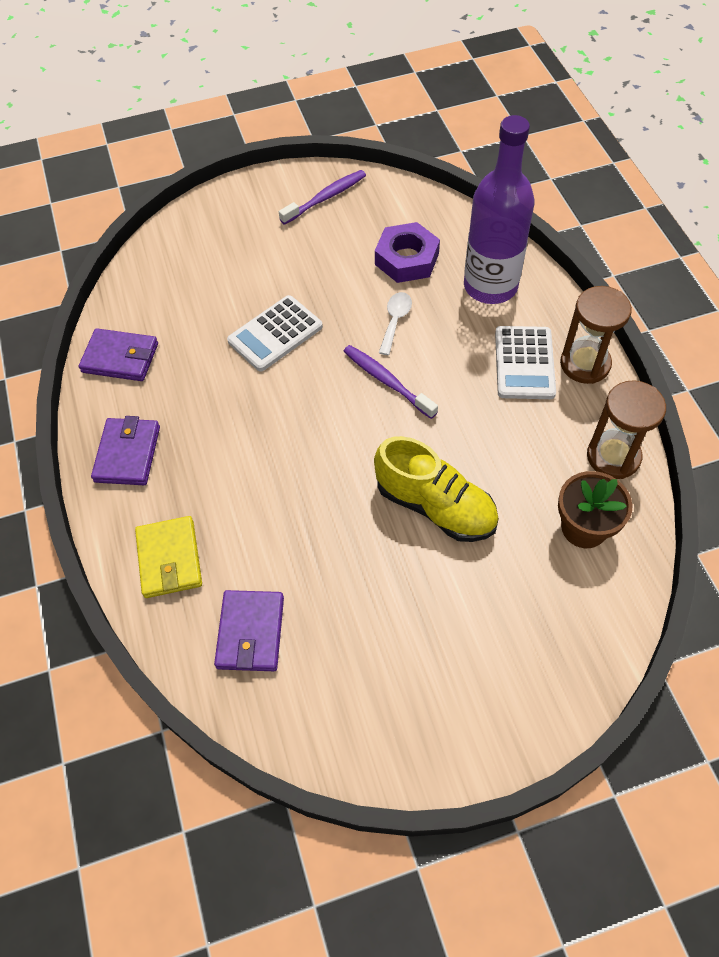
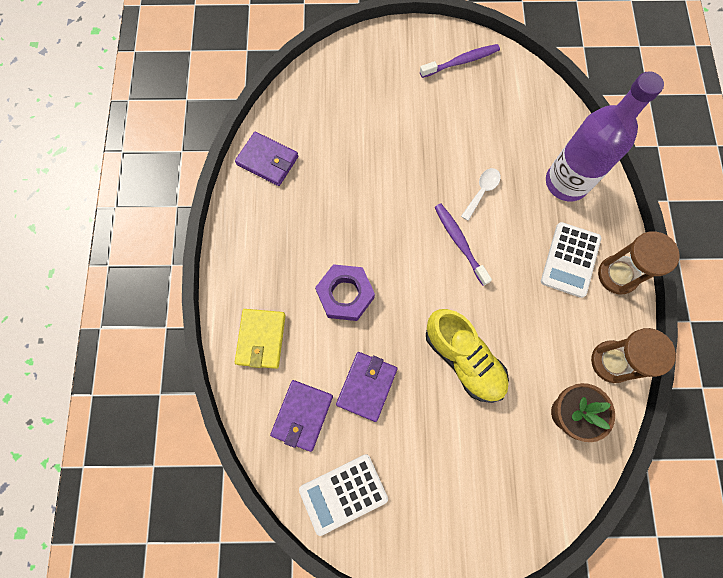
camera: 15 degrees right, 15 degrees up
(128, 454) = (253, 244): purple wallet -> purple wallet (367, 386)
(275, 334) = (387, 175): white calculator -> white calculator (343, 493)
(407, 259) = (508, 138): purple nut -> purple nut (345, 294)

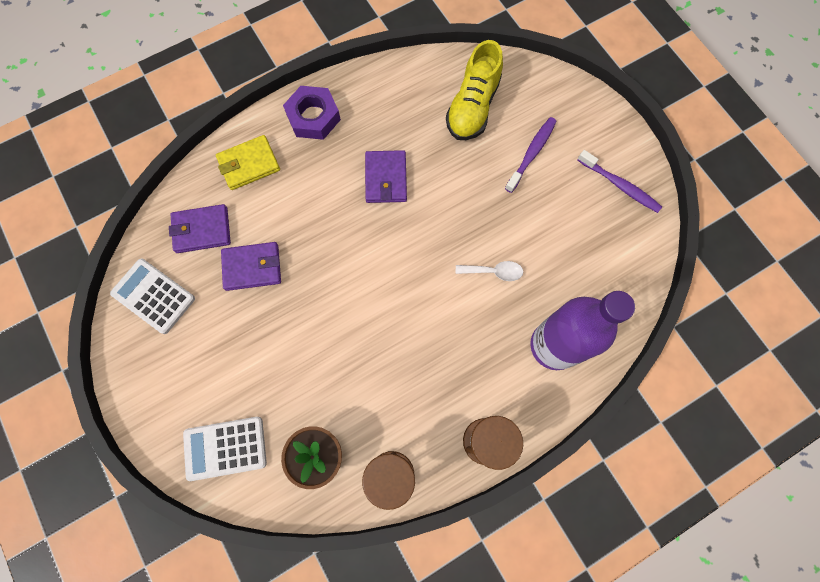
camera: 60 degrees right, 0 degrees up
(267, 161) = (409, 82): purple wallet -> purple wallet (386, 178)
(345, 294) = (324, 207): purple nut -> purple nut (313, 117)
(460, 242) = (429, 277): purple toothbrush -> purple toothbrush (531, 154)
(463, 359) = (319, 336): yellow shoe -> yellow shoe (472, 107)
(570, 260) = (473, 387): white calculator -> white calculator (225, 448)

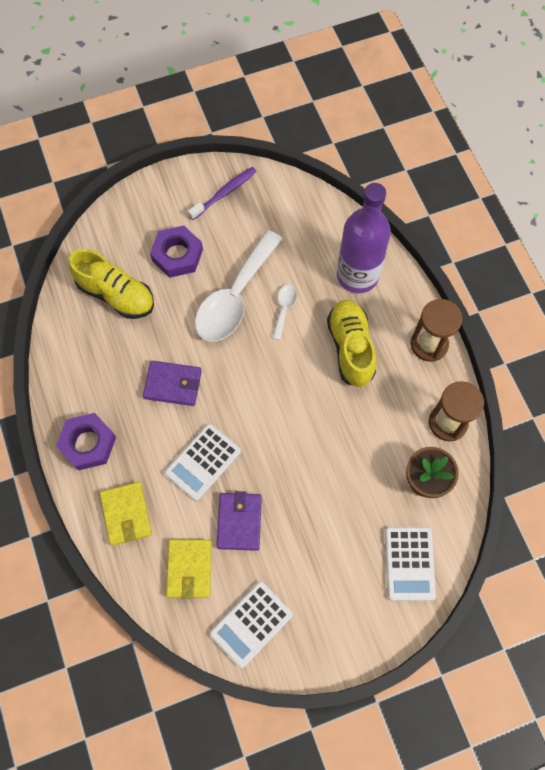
camera: 80 degrees left, 5 degrees down
(202, 230) = (189, 569): purple wallet -> yellow wallet
(309, 222) = (203, 462): none -> white calculator
(462, 350) = (350, 348): none -> yellow shoe
(495, 219) = (235, 297): none -> white spoon
(531, 154) = (177, 255): purple toothbrush -> purple nut

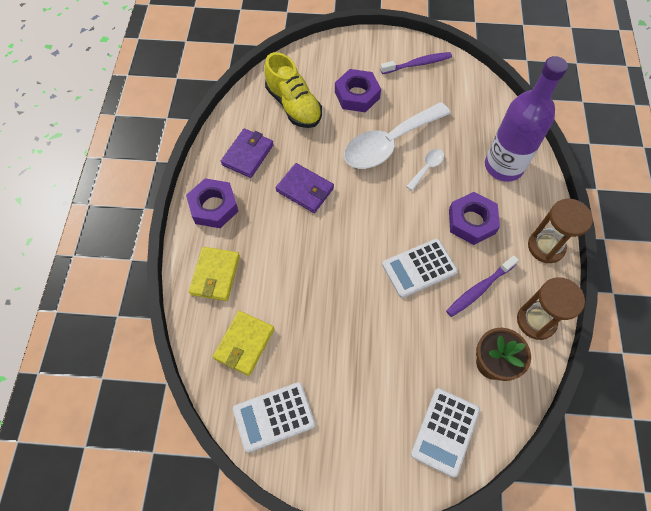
camera: 25 degrees right, 5 degrees down
(203, 462) = (299, 261): white calculator -> white calculator (419, 268)
(239, 522) = (306, 323): purple wallet -> purple wallet (248, 155)
(350, 348) = (471, 221): yellow shoe -> purple nut
(385, 414) = (479, 289): none -> purple toothbrush

